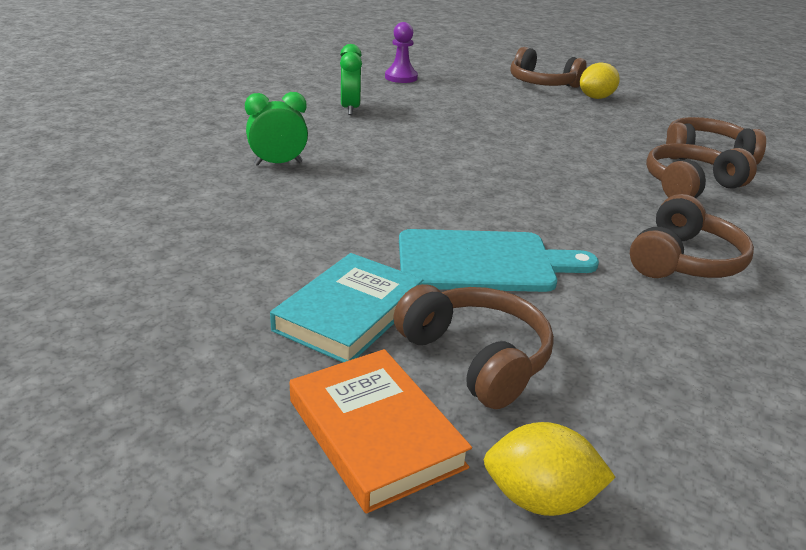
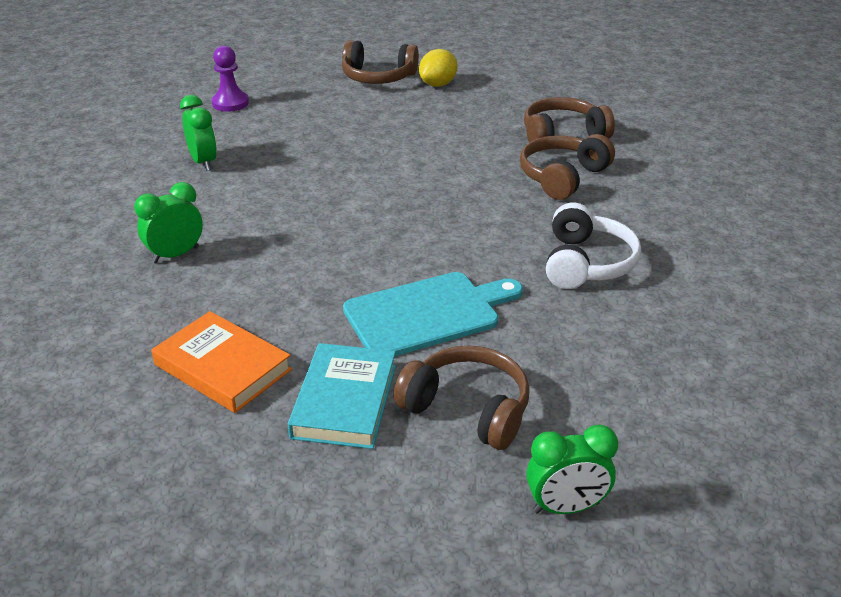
camera: 20 degrees left, 5 degrees up
(375, 433) = (426, 499): orange book -> orange book (222, 367)
(540, 498) = (566, 507): yellow lemon -> green clock
(684, 261) = (586, 263): brown headphones -> white headphones

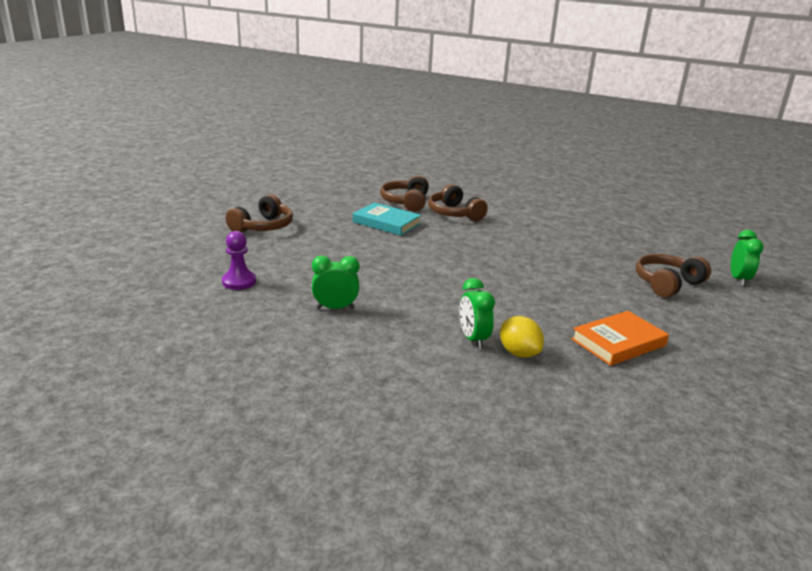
camera: 70 degrees left, 10 degrees down
(344, 401) = (657, 312): turquoise book -> turquoise book (386, 223)
(427, 314) = (579, 275): turquoise cutting board -> none
(438, 84) = (299, 214): yellow lemon -> yellow lemon (519, 353)
(586, 263) = (546, 230): white headphones -> none

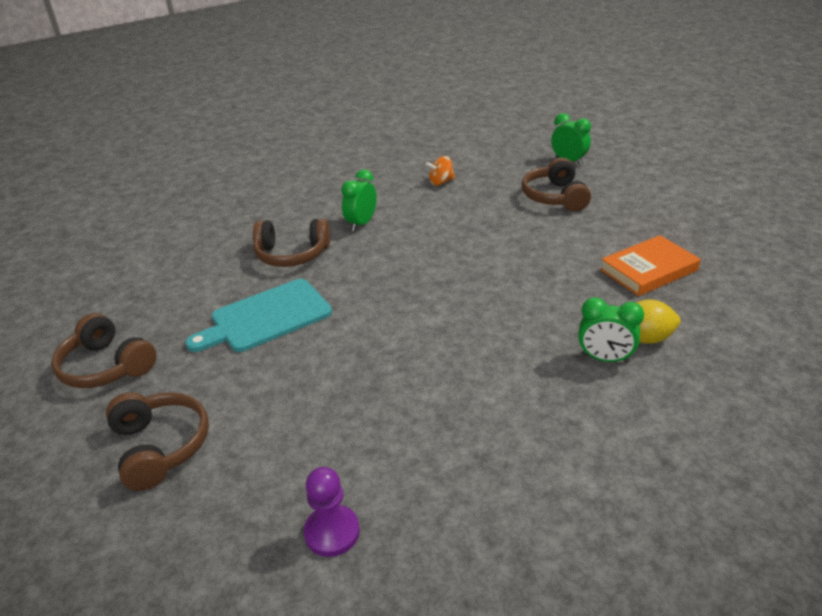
camera: 55 degrees left, 10 degrees up
(335, 308) = (475, 448): green clock -> green clock (361, 224)
(386, 223) = (266, 317): turquoise book -> turquoise cutting board
(406, 202) = (220, 278): brown headphones -> brown headphones (106, 366)
(612, 237) = (441, 182): none -> orange spinning top
(618, 342) = (648, 270): orange book -> orange book turned 60 degrees clockwise

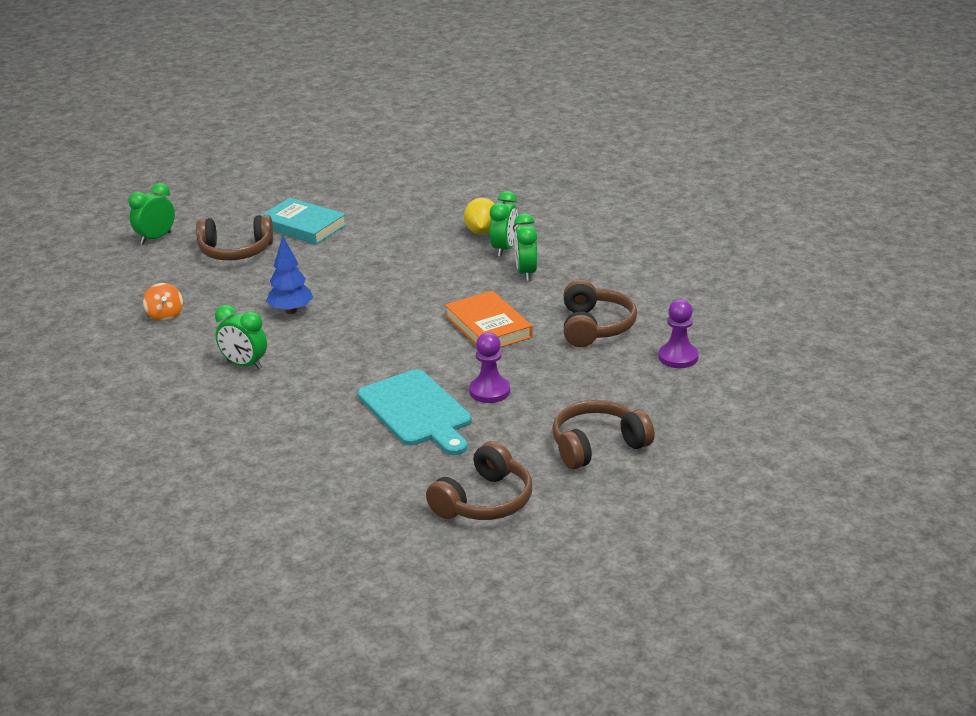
camera: 90 degrees left, 5 degrees down
(289, 361) = (489, 391): none -> purple pawn
(292, 254) = (297, 407): brown headphones -> brown headphones (595, 327)
(450, 235) = (291, 311): none -> blue tree
(547, 379) = (526, 273): none -> green clock
(616, 223) = (303, 226): none -> turquoise book
(648, 270) = (387, 220): orange book -> orange book (488, 326)

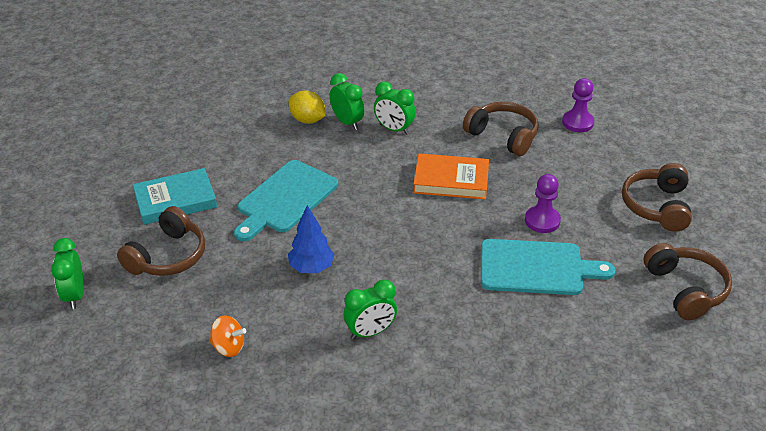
camera: 55 degrees left, 10 degrees up
(362, 266) = (285, 199): none -> turquoise cutting board

